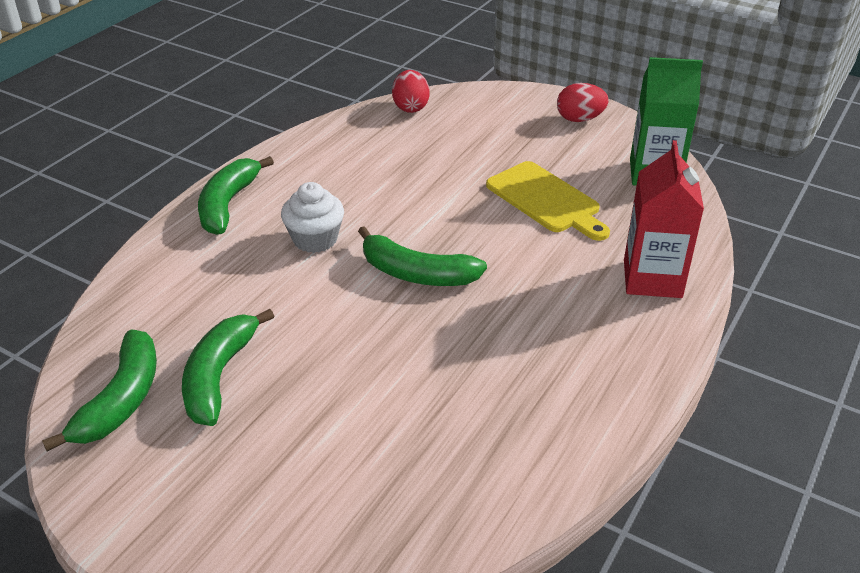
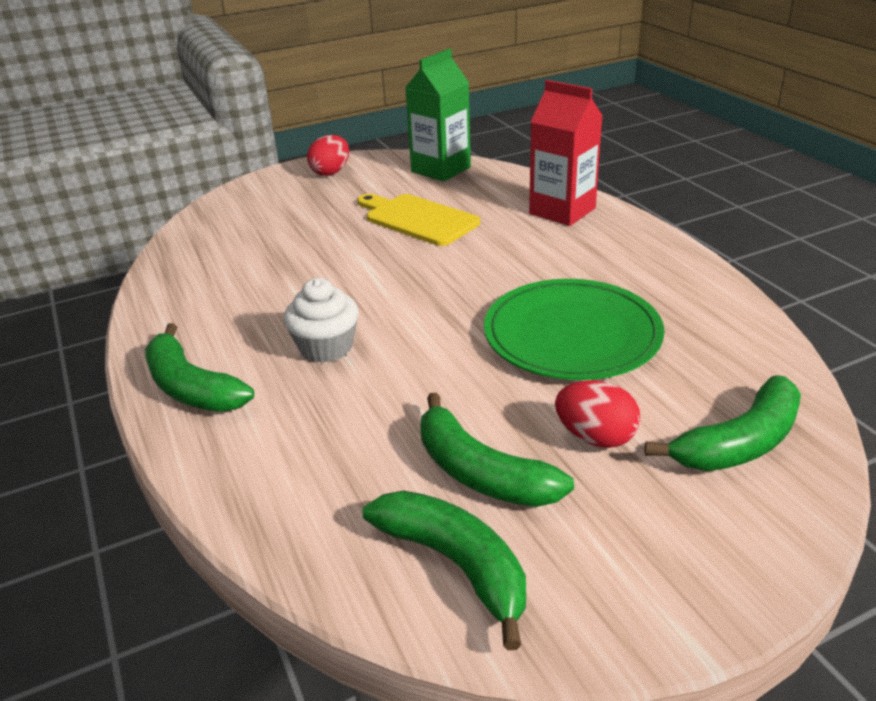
camera: 55 degrees left, 5 degrees down
(410, 107) = (192, 235): red egg -> red egg (595, 437)
(416, 273) = (444, 307): green banana -> green banana (739, 443)
(434, 361) = (572, 334): none -> green plate
(546, 200) = (417, 219): yellow cutting board -> yellow cutting board turned 135 degrees counterclockwise

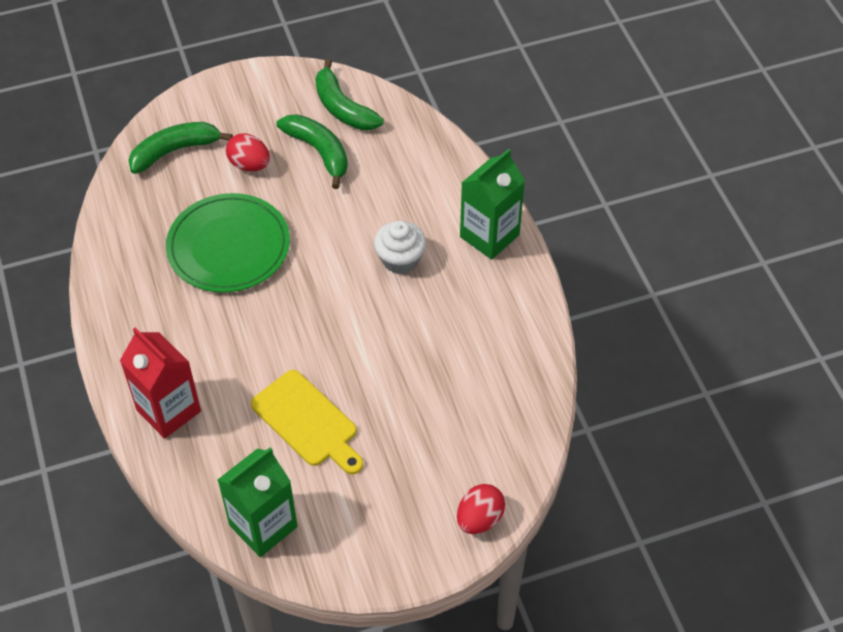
camera: 175 degrees left, 20 degrees up
(191, 387) = (489, 236): green banana -> green carton
(331, 172) = (388, 545): red egg -> red egg (479, 519)

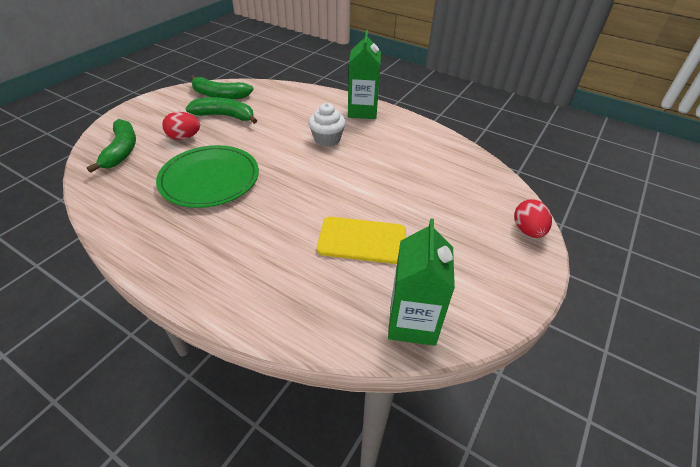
camera: 40 degrees left, 10 degrees down
(168, 410) = (258, 292): red carton -> none
(175, 151) = (121, 151): green banana -> green banana turned 150 degrees clockwise

